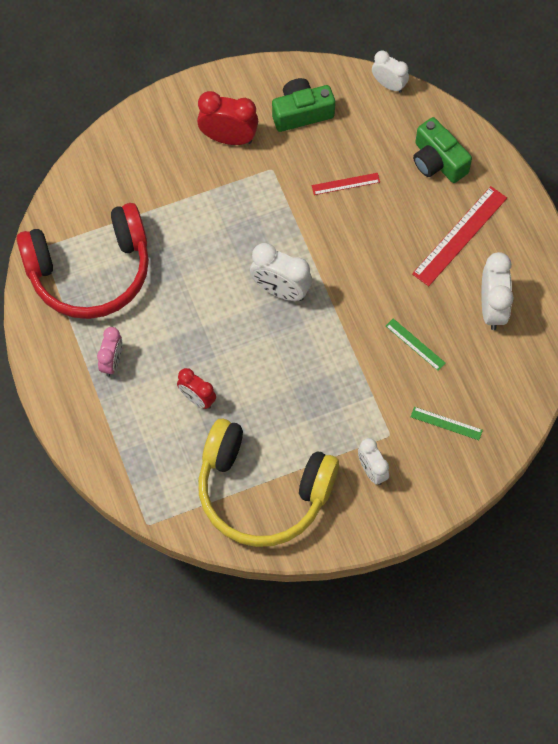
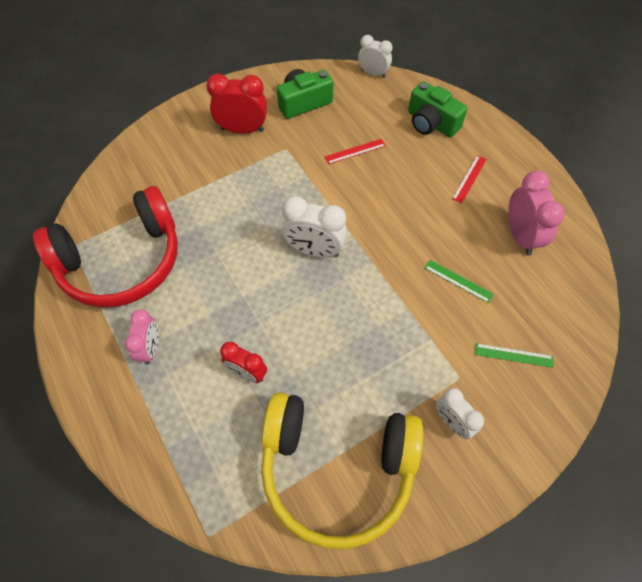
camera: 10 degrees left, 5 degrees down
(459, 235) = (469, 178): red ruler -> red ruler, size x0.54
(492, 308) = (520, 236): white clock -> pink clock

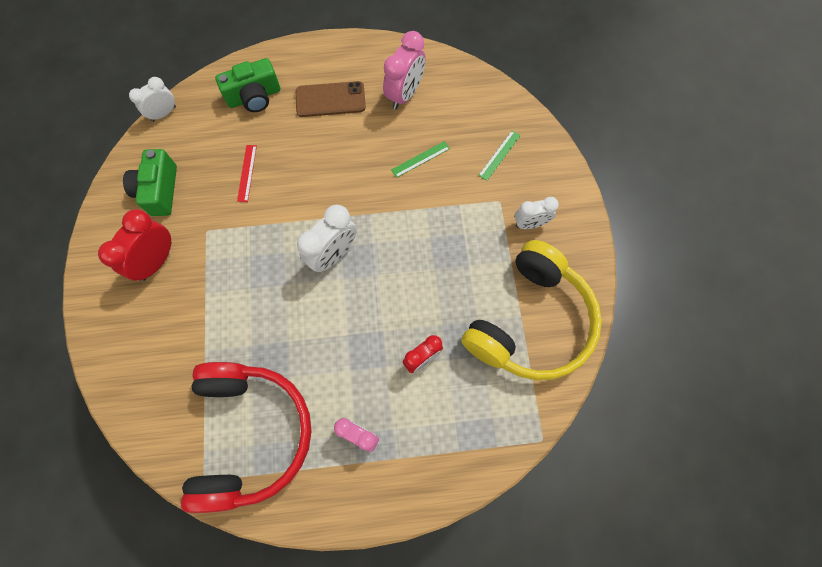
camera: 65 degrees left, 10 degrees up
(469, 178) = (330, 99): red ruler -> brown phone
(520, 236) = (404, 94): pink clock -> pink clock turned 105 degrees clockwise

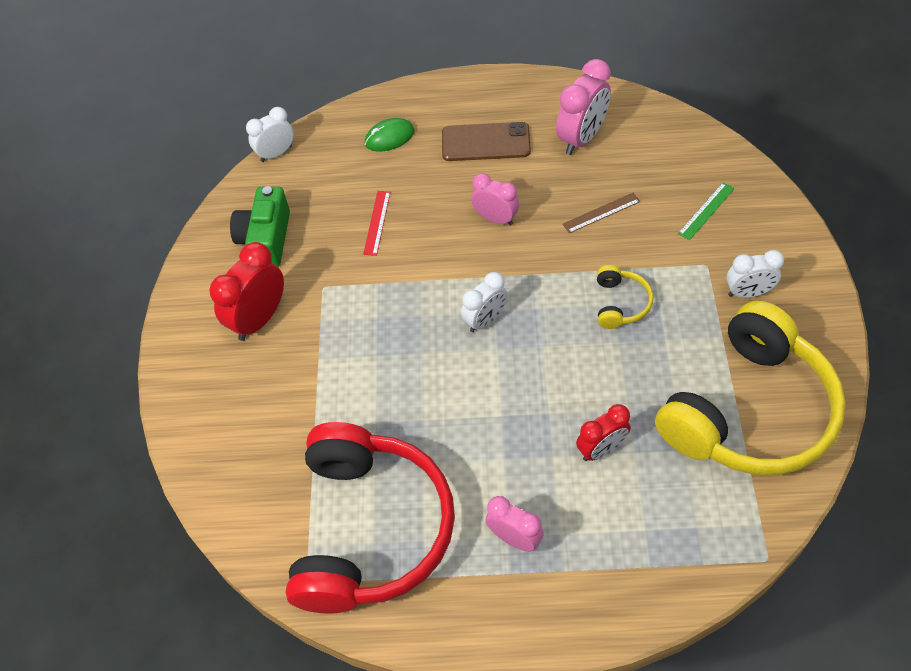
camera: 10 degrees right, 15 degrees down
(254, 97) = (389, 137): green camera -> green mouse
(333, 254) = (485, 320): white clock -> white clock, size x0.65
(339, 167) = (495, 219): none -> pink clock
(420, 159) = (601, 213): green ruler -> brown ruler
(435, 236) = (620, 303): none -> yellow headphones

